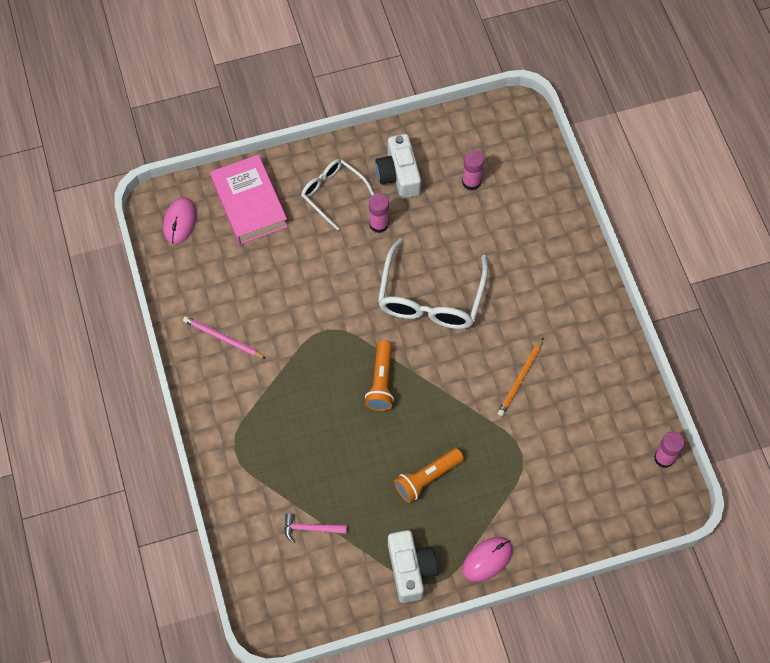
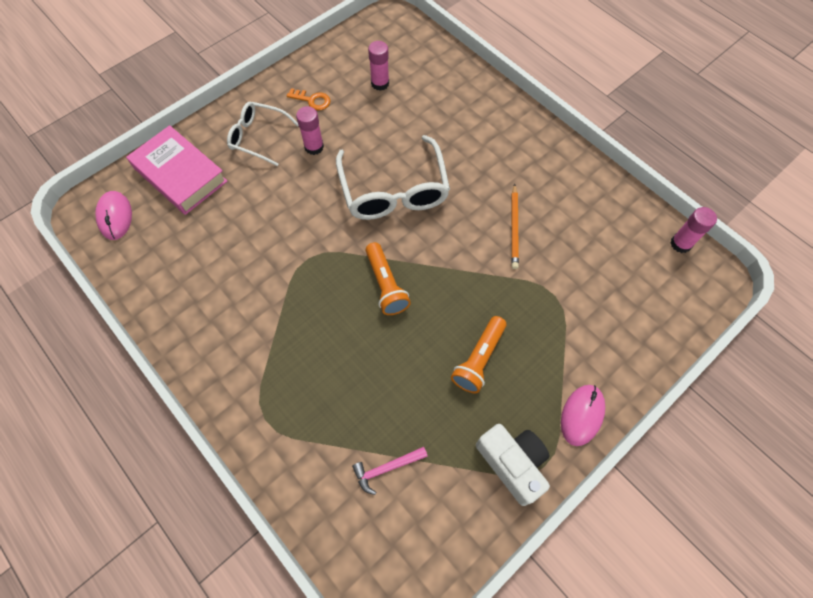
camera: 25 degrees left, 0 degrees up
(223, 338) = (205, 310): pink pencil -> none
(399, 175) = (312, 100): white camera -> orange key

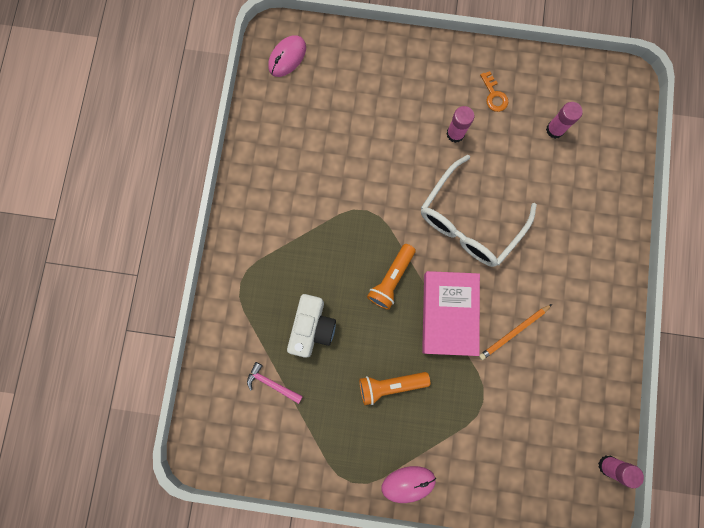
camera: 50 degrees right, 15 degrees up
(180, 174) = (353, 66): pink book -> pink book (449, 314)
(258, 137) = (428, 88): white glasses -> none
(512, 463) = (338, 461): white camera -> white camera (312, 327)

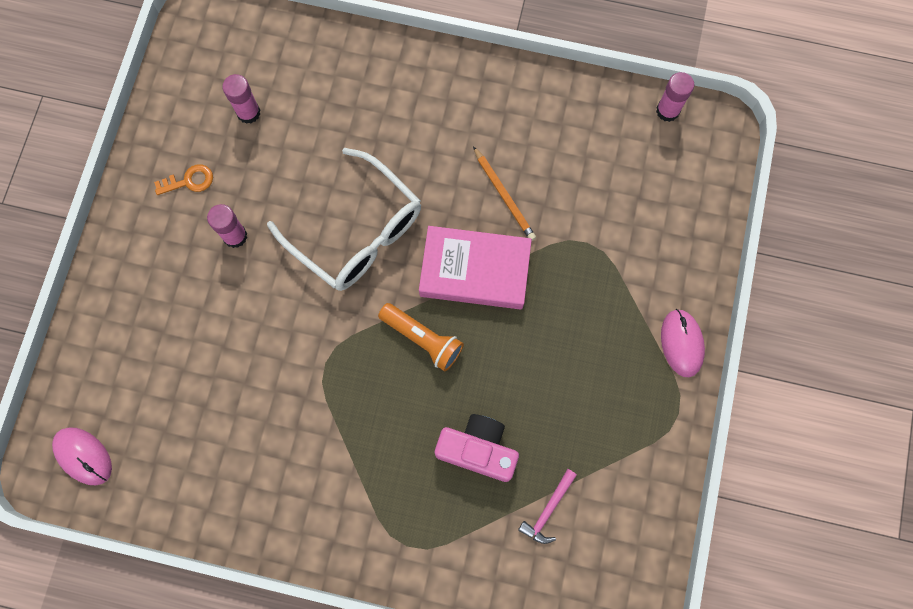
camera: 85 degrees left, 5 degrees down
(312, 327) = (478, 450): white camera -> pink camera
(390, 385) = (560, 353): orange flashlight -> none

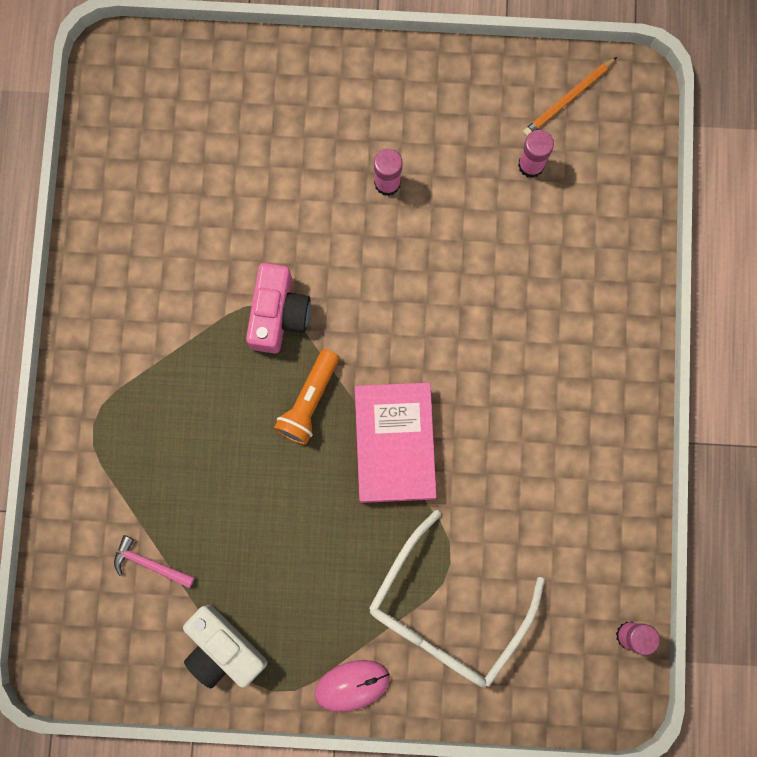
camera: 80 degrees right, 5 degrees up
(83, 456) = (134, 90): pink mouse -> none
(189, 181) = (440, 122): orange key -> none
(357, 232) = (415, 309): white glasses -> white glasses (447, 613)
(478, 450) = (200, 480): pink camera -> pink camera (278, 314)
(504, 196) = (487, 462): orange pencil -> orange pencil (568, 99)
(635, 453) = (223, 649): none -> white camera

